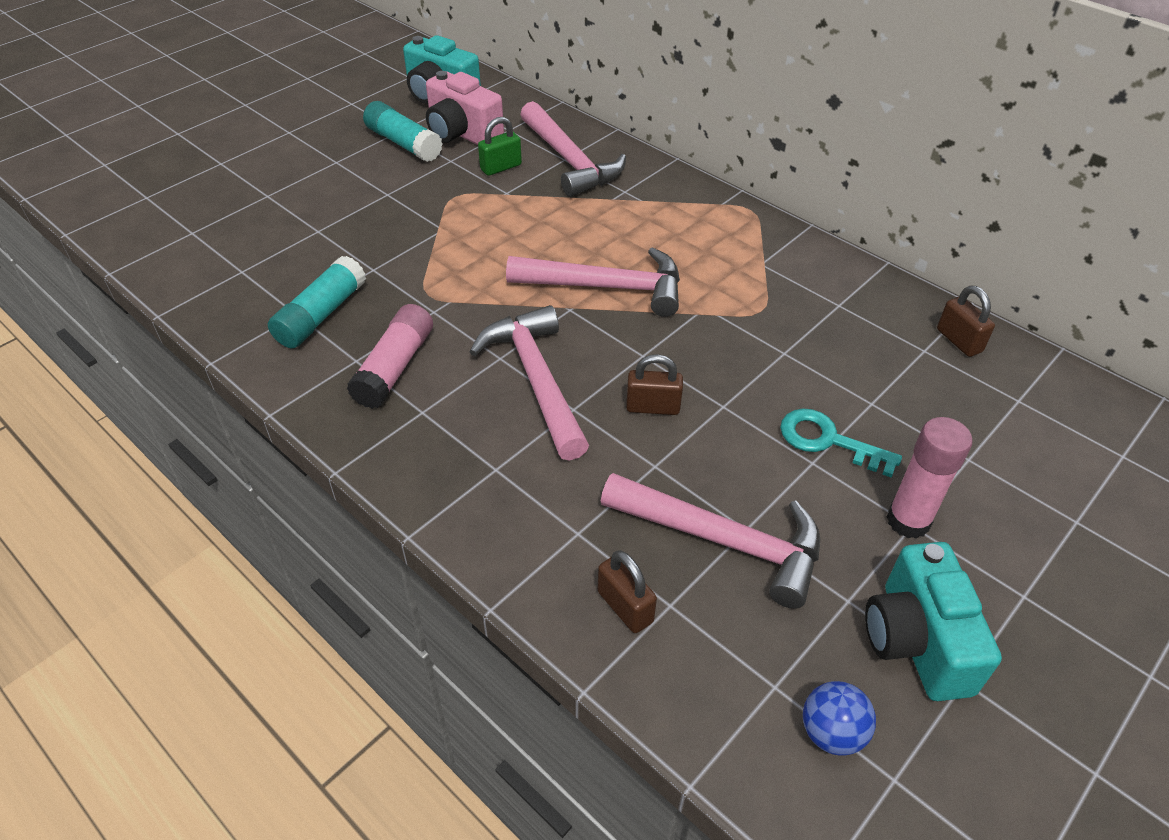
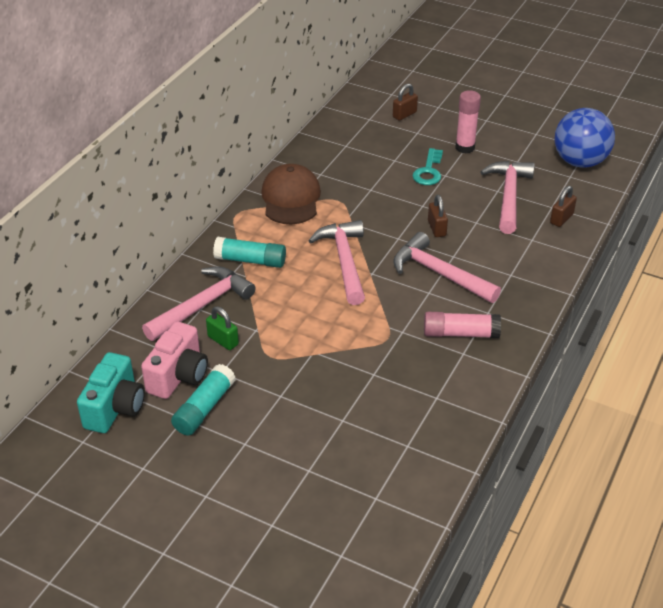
camera: 105 degrees left, 5 degrees down
(321, 315) = (432, 383): turquoise glue stick -> turquoise glue stick (250, 260)
(536, 380) = (439, 273): pink hammer -> pink hammer turned 75 degrees clockwise
(776, 263) = (291, 198): none -> brown cap
(831, 732) = (579, 162): blue ball -> blue ball, size x2.15
(916, 641) = (526, 144): turquoise camera -> none
(959, 341) = (333, 135): brown padlock -> brown padlock (404, 114)

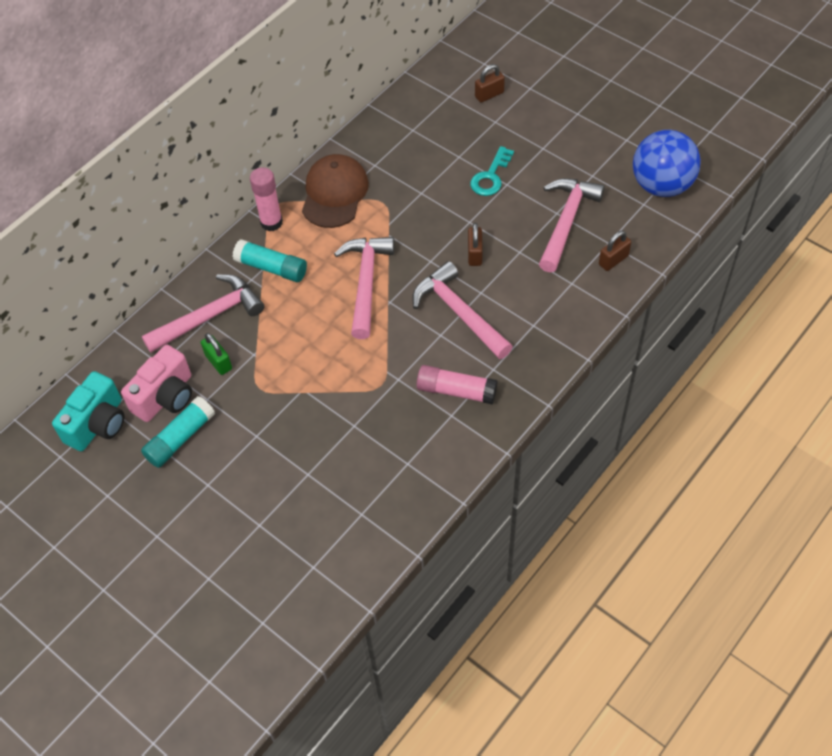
camera: 15 degrees right, 15 degrees up
(465, 147) = (540, 149): pink glue stick -> pink glue stick (271, 222)

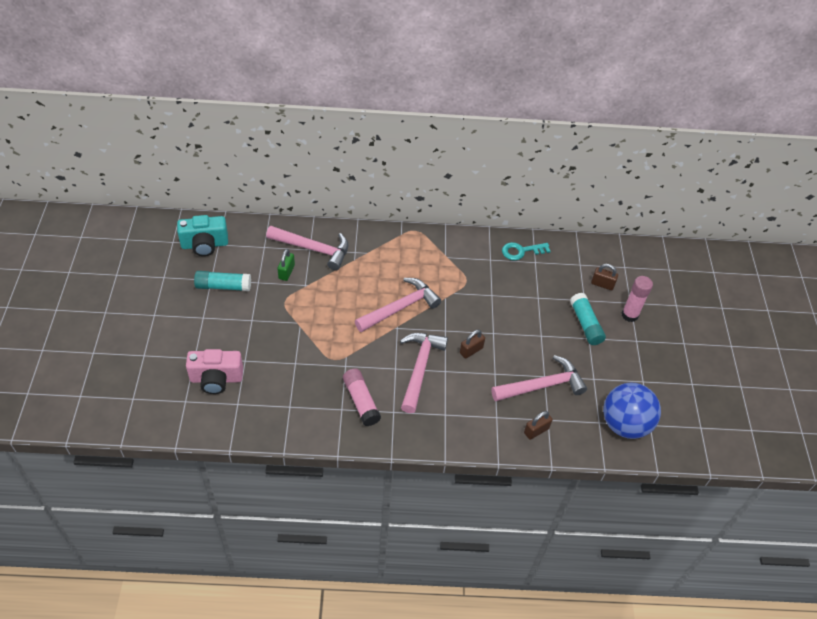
camera: 45 degrees right, 5 degrees down
(165, 397) = (245, 263): pink camera -> pink camera (216, 379)
(271, 222) = (402, 236): pink glue stick -> pink glue stick (629, 315)
(271, 268) = (371, 256): turquoise glue stick -> turquoise glue stick (585, 324)
(334, 193) = (450, 253): brown cap -> none
(491, 176) = (539, 323): turquoise key -> turquoise key (521, 251)
(613, 260) = (536, 431): brown padlock -> brown padlock turned 45 degrees counterclockwise

